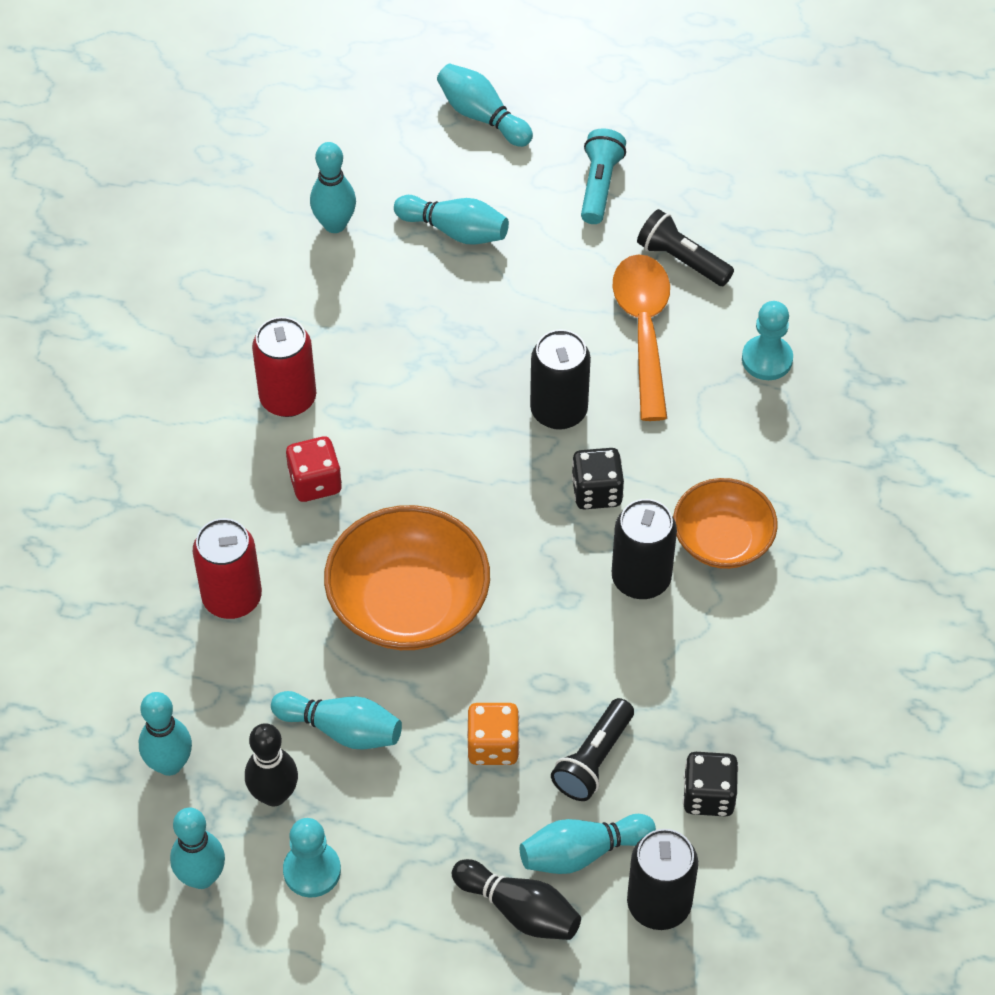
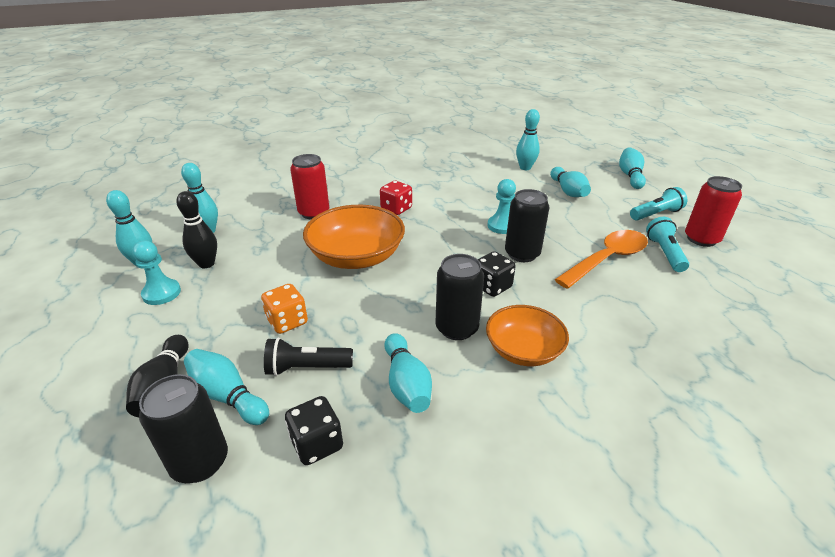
camera: 55 degrees right, 20 degrees down
(288, 398) = (430, 188): red can -> red can (701, 239)
(342, 729) = (261, 268): turquoise bowling pin -> turquoise bowling pin (406, 384)
(682, 260) = (664, 253): black flashlight -> turquoise flashlight
(767, 359) = (663, 310): turquoise pawn -> turquoise pawn (502, 226)

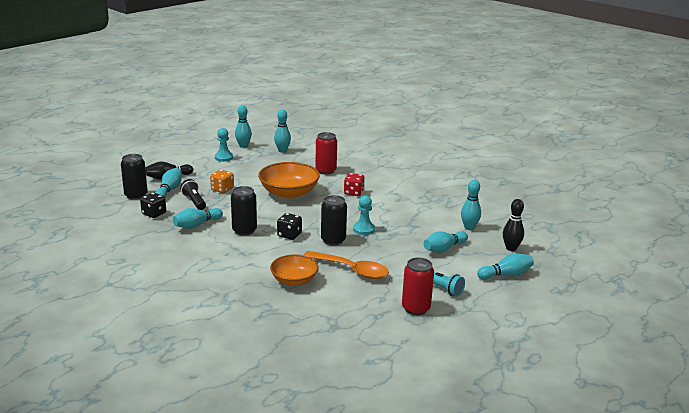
camera: 65 degrees right, 10 degrees down
(206, 264) = (253, 159): black bowling pin -> black bowling pin (511, 248)
(523, 350) = (238, 250): orange bowl -> orange bowl (294, 280)
(664, 253) = (379, 292): turquoise flashlight -> none

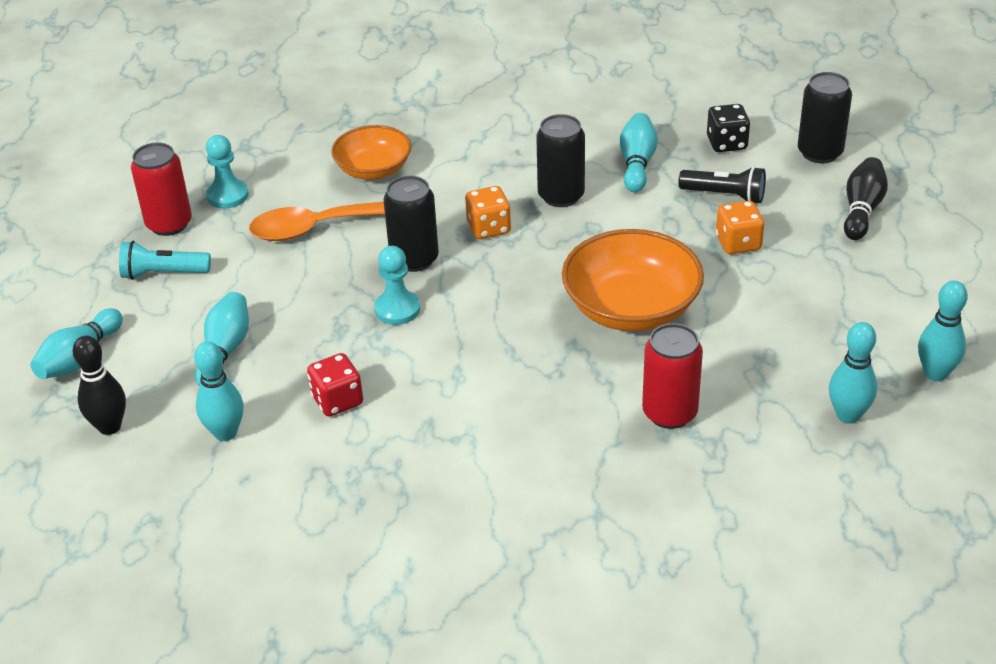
camera: 140 degrees right, 15 degrees up
(169, 190) = (801, 190): turquoise bowling pin -> none
(223, 157) = (893, 314): turquoise pawn -> turquoise pawn (228, 195)
(289, 235) = (489, 228): black dice -> orange dice
(353, 192) = (530, 386): red dice -> red dice (337, 400)

